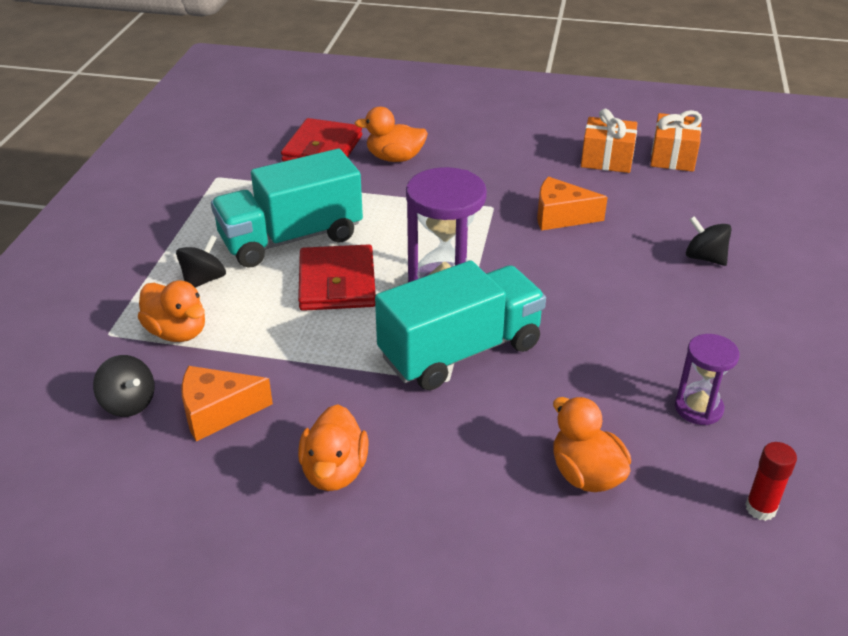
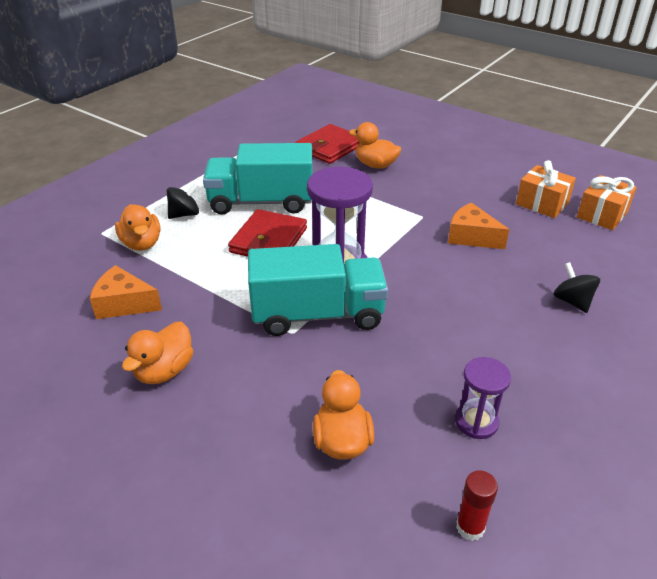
camera: 25 degrees right, 0 degrees up
(129, 403) = (77, 280): black spinning top -> none

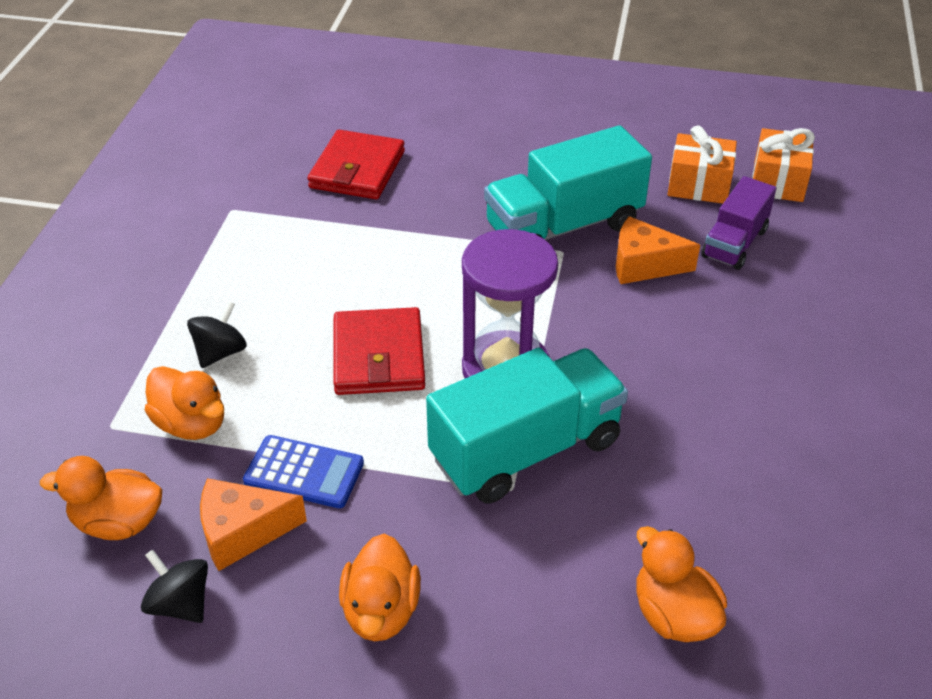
camera: 25 degrees left, 5 degrees up
(180, 285) = (304, 472): none -> blue calculator
(261, 202) = (322, 296): turquoise truck -> turquoise truck (564, 227)
(375, 165) = (444, 183): orange duck -> orange duck (118, 522)
(470, 527) = (876, 660): red glue stick -> none
(476, 422) = (805, 527): purple hourglass -> none
(544, 241) = (734, 243): none -> purple truck
(572, 301) = (815, 322): black spinning top -> black spinning top (180, 604)

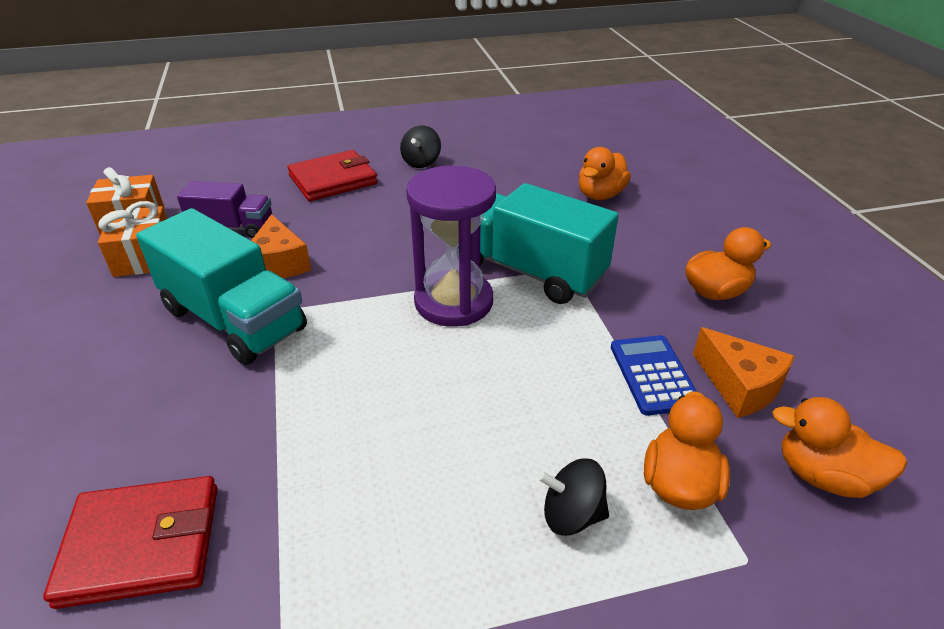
camera: 115 degrees left, 5 degrees down
(118, 522) = (823, 476): orange duck -> orange duck turned 135 degrees clockwise
(180, 604) = (829, 391): black spinning top -> black spinning top (421, 162)
(379, 356) = (489, 381): red wallet -> red wallet (333, 180)

